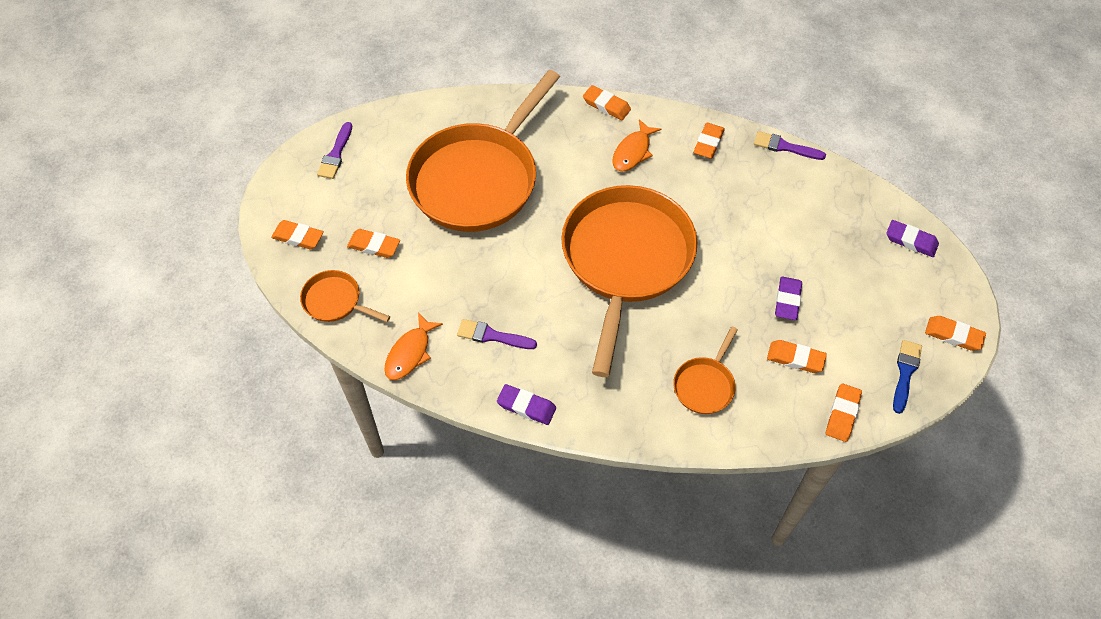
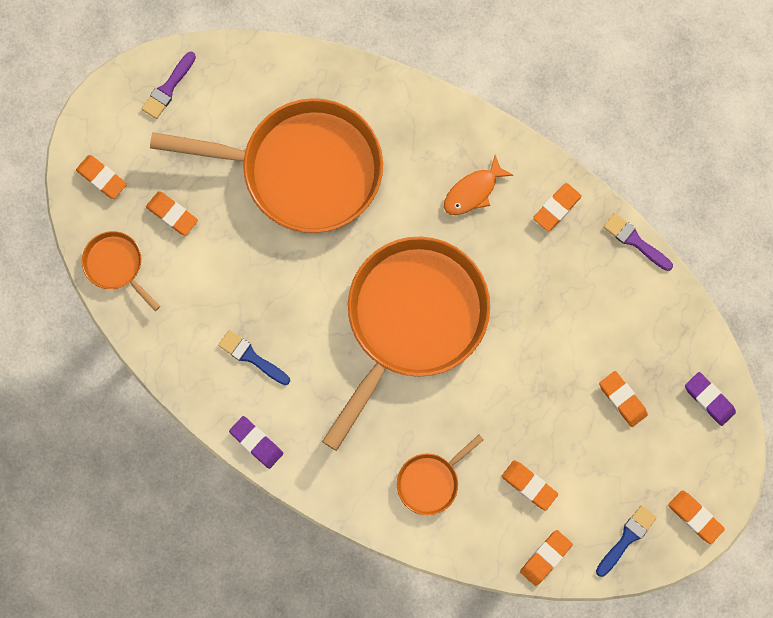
camera: 20 degrees right, 20 degrees up
(410, 353) = (169, 347): orange fish -> none
(478, 178) = (302, 169): orange pan -> orange pan turned 135 degrees counterclockwise
(492, 336) = (251, 357): purple brush -> blue brush
(606, 105) = (469, 122): orange eraser -> orange eraser (622, 399)
(787, 300) = (551, 421): purple eraser -> none

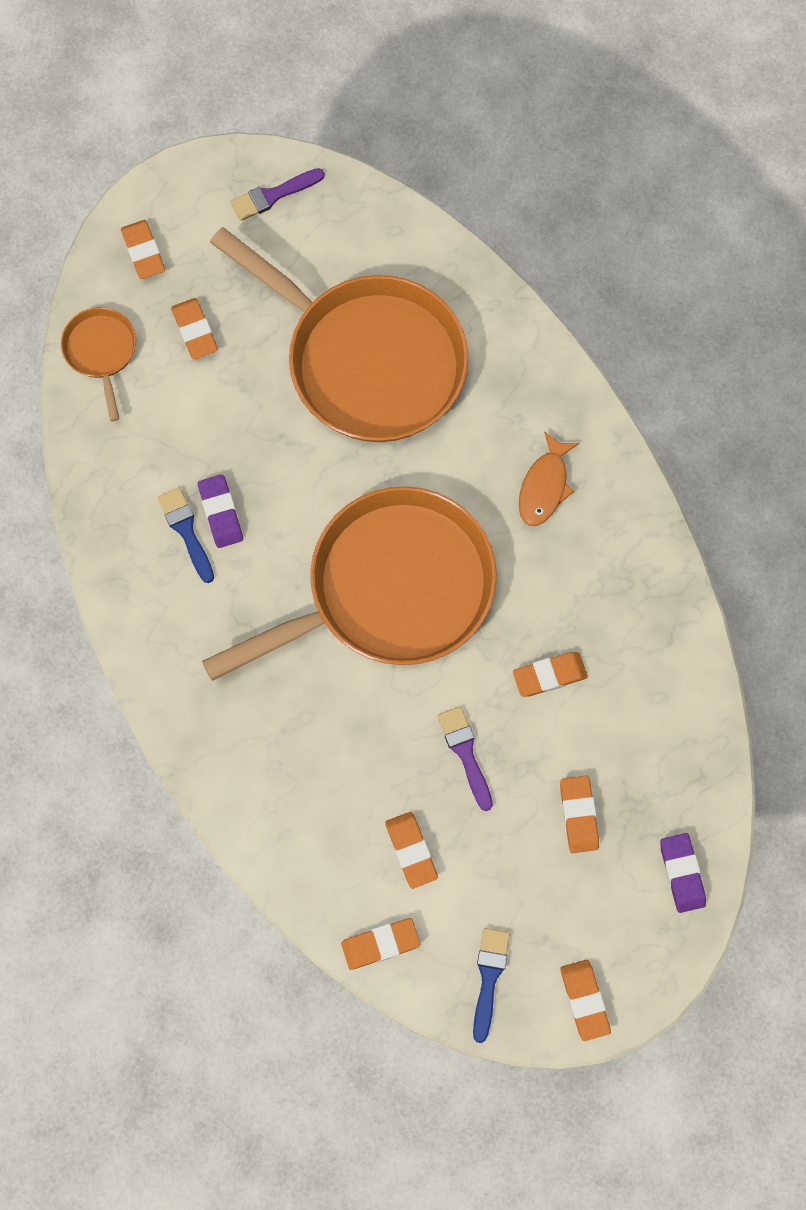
camera: 30 degrees right, 5 degrees down
(256, 442) = (134, 627): purple eraser -> purple eraser (221, 513)
(431, 481) = (302, 781): orange pan -> none
(473, 191) = (544, 486): orange fish -> orange fish turned 60 degrees counterclockwise
(556, 208) = (630, 557): orange eraser -> orange eraser (549, 675)
(627, 538) = (489, 977): blue brush -> blue brush turned 60 degrees counterclockwise
(635, 241) = (700, 644): purple brush -> purple brush (465, 753)

